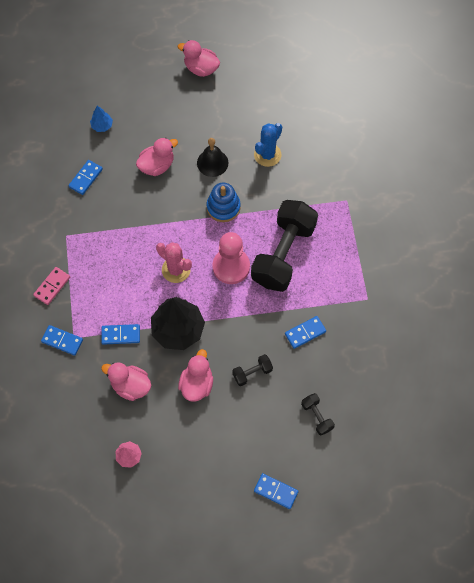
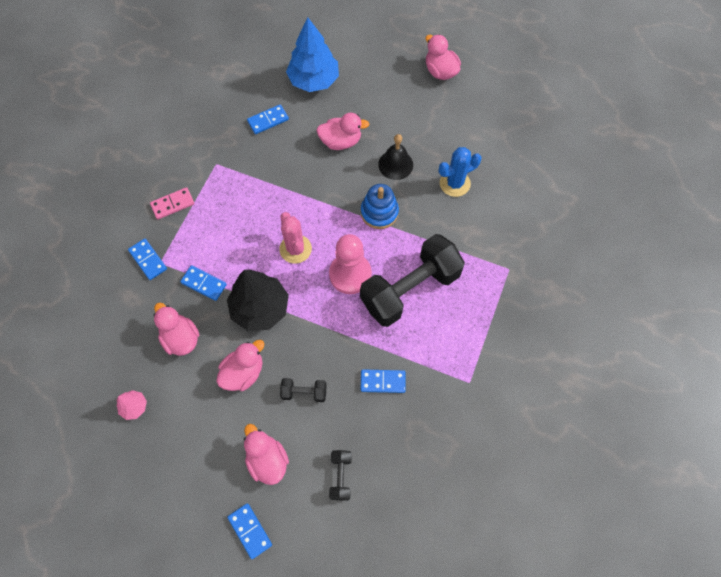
camera: 30 degrees right, 0 degrees up
(102, 126) = (314, 80): blue tree -> blue tree, size x2.16
(256, 435) = (267, 460): none -> pink duck

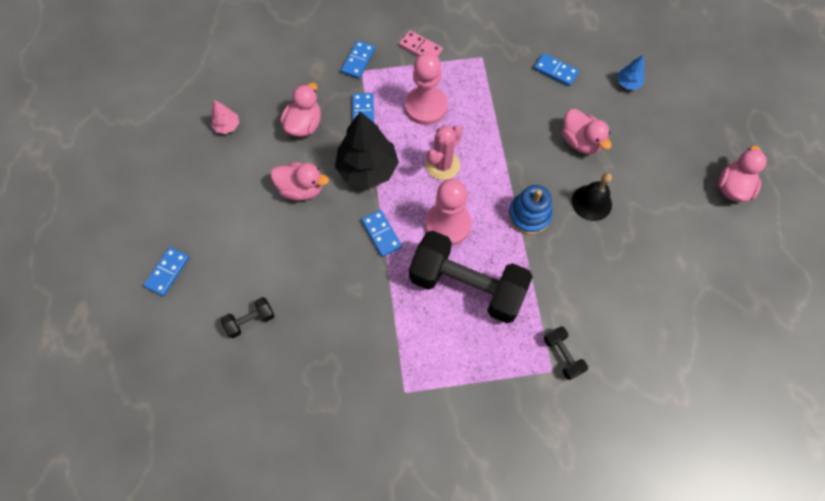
camera: 60 degrees right, 0 degrees up
(232, 231) = (426, 106): none -> pink pawn
(267, 460) = (234, 251): pink duck -> none
(304, 392) = (311, 248): black dumbbell -> black dumbbell (562, 355)
(314, 80) = (628, 83): blue tree -> blue tree, size x0.46
(383, 381) = (359, 310): blue domino -> blue domino (381, 234)
(455, 183) = (611, 268): blue cactus -> none

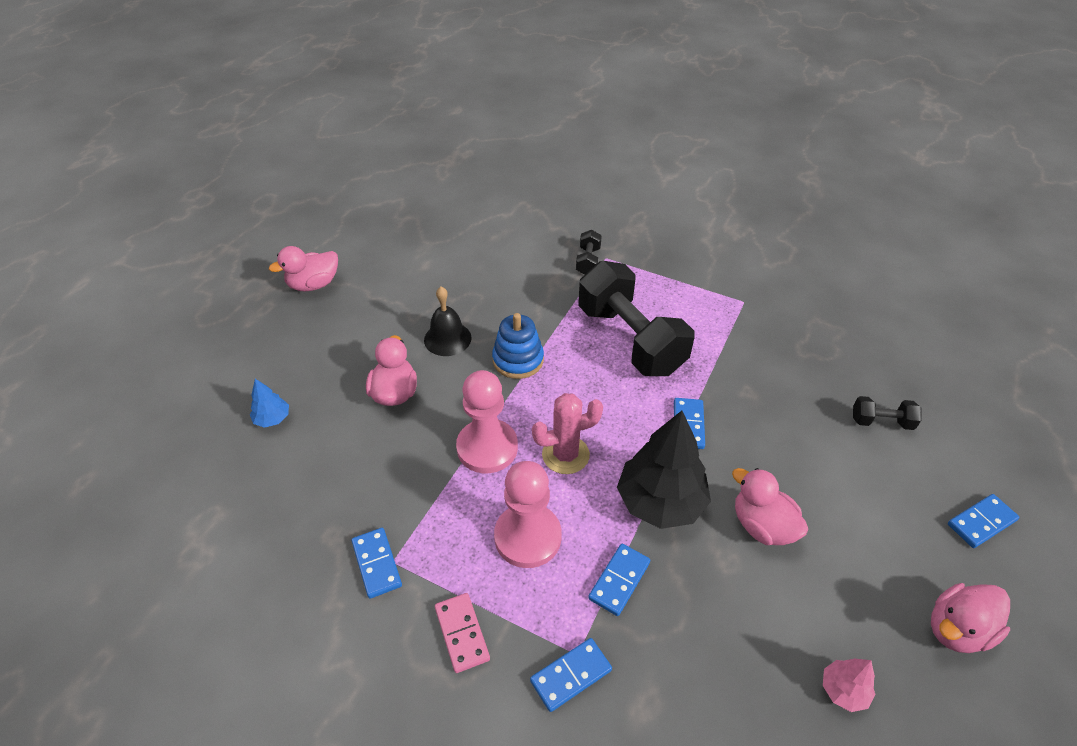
camera: 145 degrees left, 20 degrees down
(304, 125) = (716, 616): pink duck -> pink duck (957, 629)
(448, 224) = (608, 396): pink pawn -> pink pawn (487, 448)
(555, 71) = (328, 482): blue domino -> blue domino (377, 564)

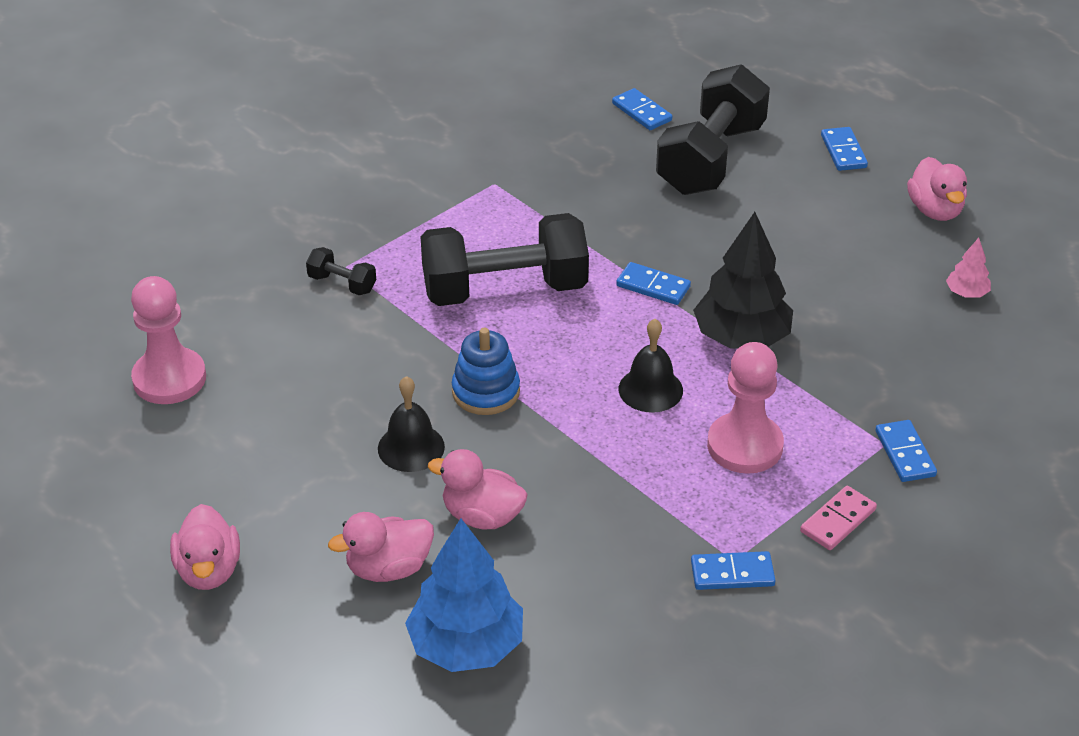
camera: 70 degrees left, 5 degrees down
(272, 419) = (466, 645): blue tree -> blue tree, size x2.16
(461, 633) = (838, 521): pink domino -> pink domino turned 45 degrees counterclockwise
(487, 448) = (611, 450): pink pawn -> pink pawn (169, 379)
(565, 455) = (650, 389): pink cactus -> black bell
(619, 580) = (819, 393): blue domino -> blue domino (641, 112)
(762, 526) = (796, 280): pink duck -> pink duck (388, 568)
(881, 422) = (710, 159): black dumbbell -> black dumbbell, size x2.37

